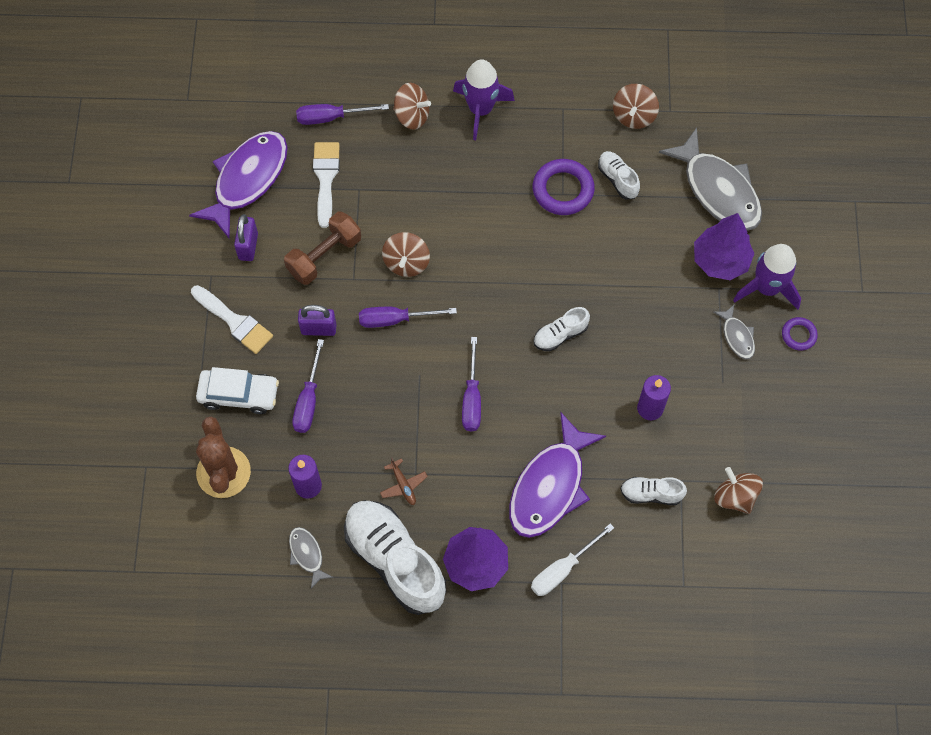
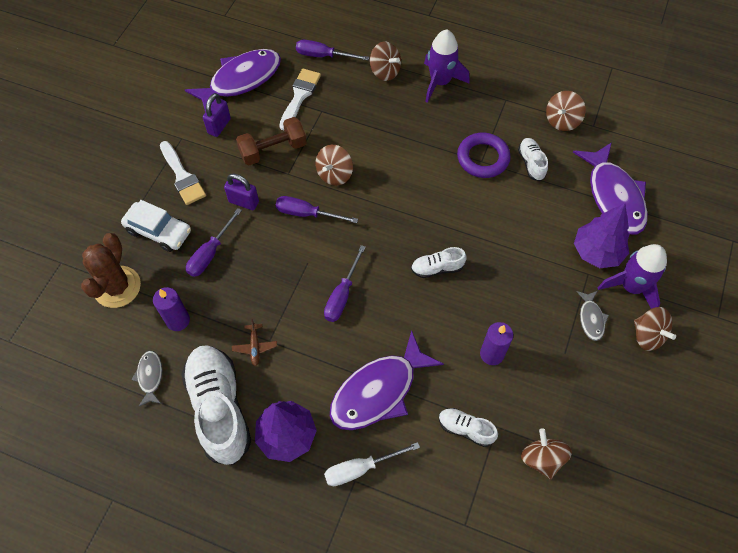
camera: 20 degrees right, 5 degrees down
(718, 190) = (613, 196): grey fish -> purple fish
(798, 335) = (647, 335): purple ring -> brown spinning top

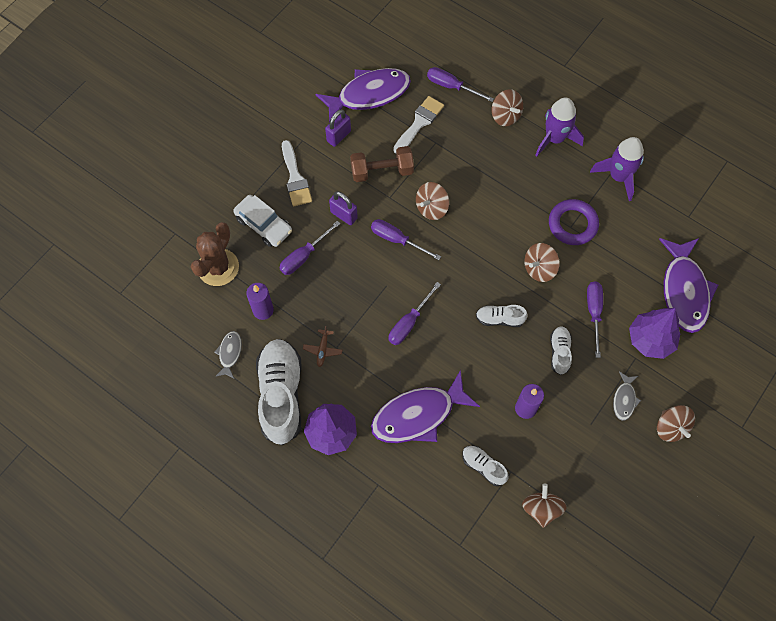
camera: 15 degrees right, 5 degrees up
(360, 468) = (385, 476): white screwdriver -> none
(531, 163) = (616, 240): white shoe -> white shoe (559, 352)
(531, 239) = (594, 313): none -> purple screwdriver
(562, 121) = (659, 204): brown spinning top -> brown spinning top (539, 268)
(631, 287) = (671, 380): purple rocket -> purple rocket (618, 176)

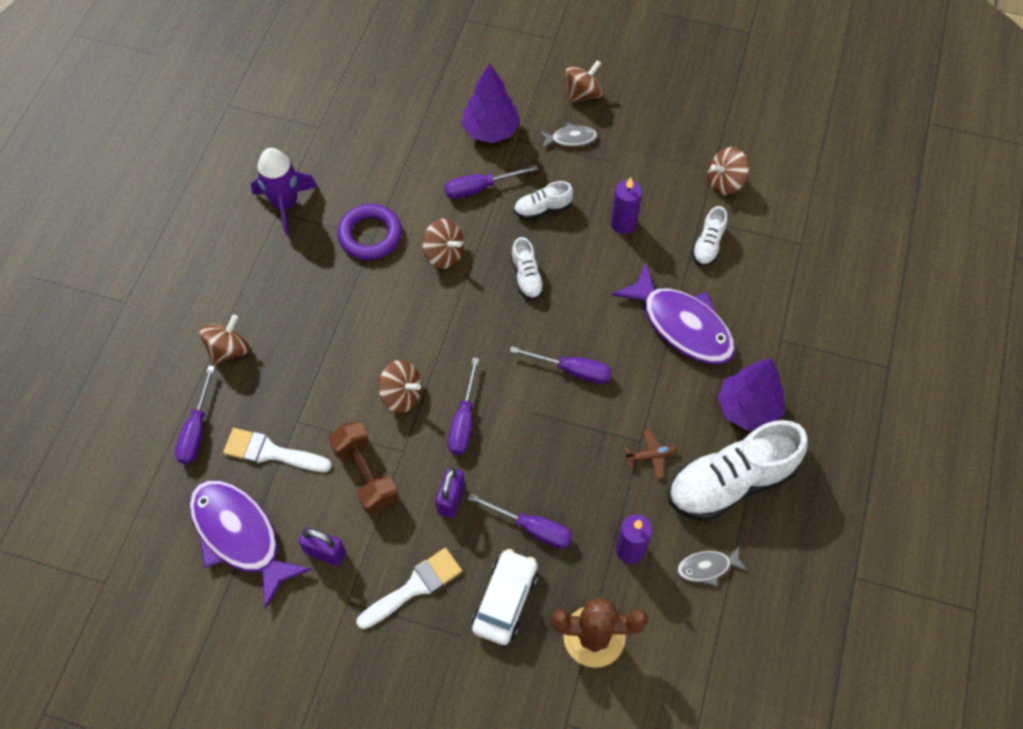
camera: 110 degrees left, 5 degrees down
(554, 139) = (249, 284): purple rocket -> none
(684, 291) = (418, 113): purple fish -> none

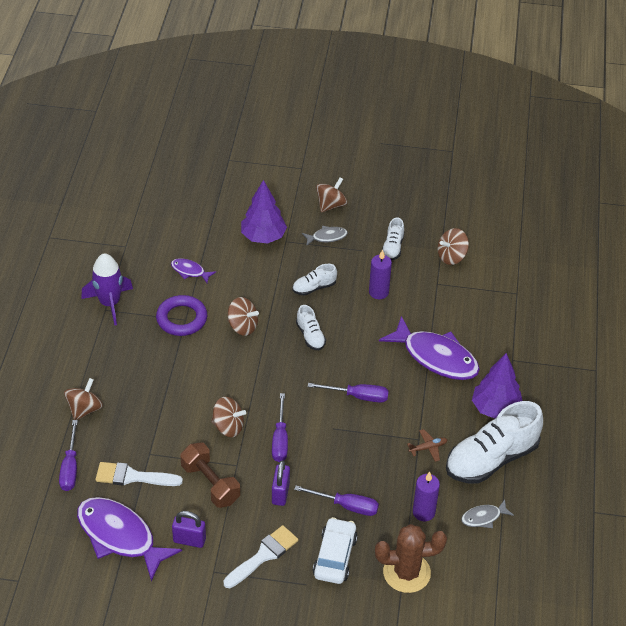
camera: 10 degrees left, 15 degrees down
(392, 170) = (190, 271): none -> purple fish
(479, 188) = (262, 278): purple screwdriver -> none
(708, 245) = (446, 301): white shoe -> white shoe (392, 247)

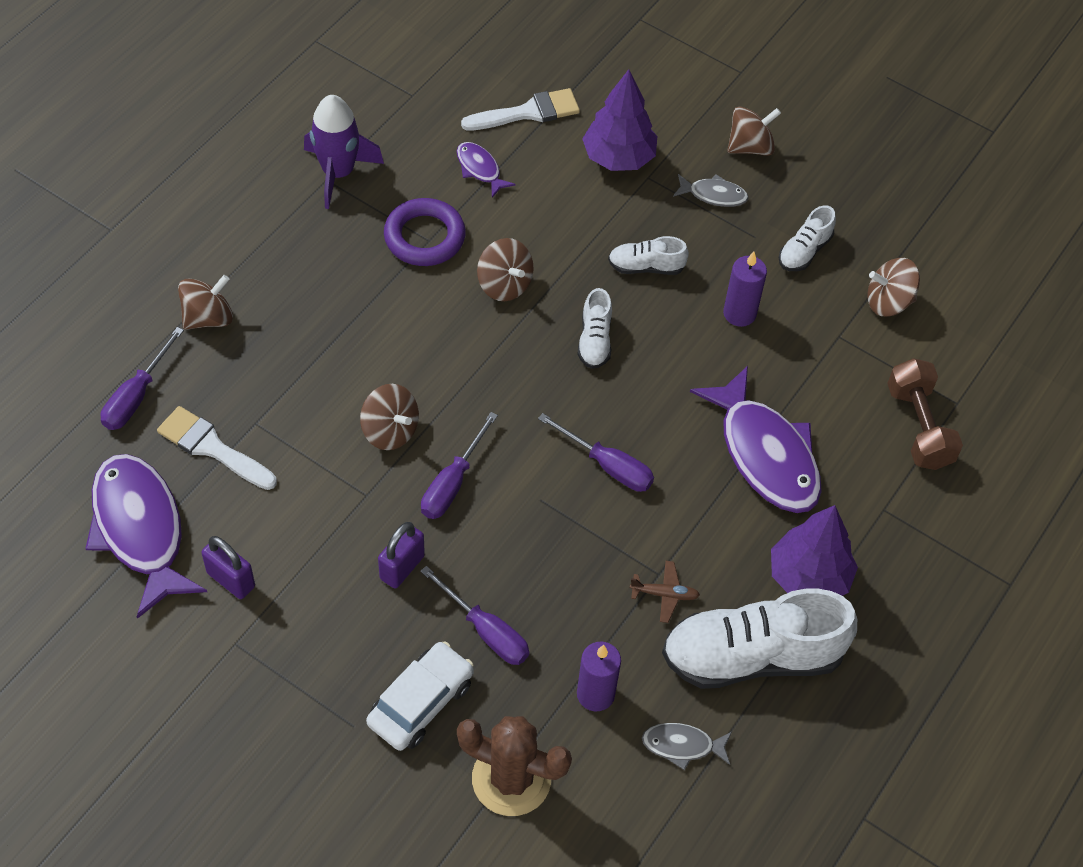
camera: 25 degrees right, 10 degrees up
(210, 484) = (312, 507): brown dumbbell -> brown dumbbell (919, 427)
(263, 555) = (320, 652): white brush -> white brush (528, 112)

